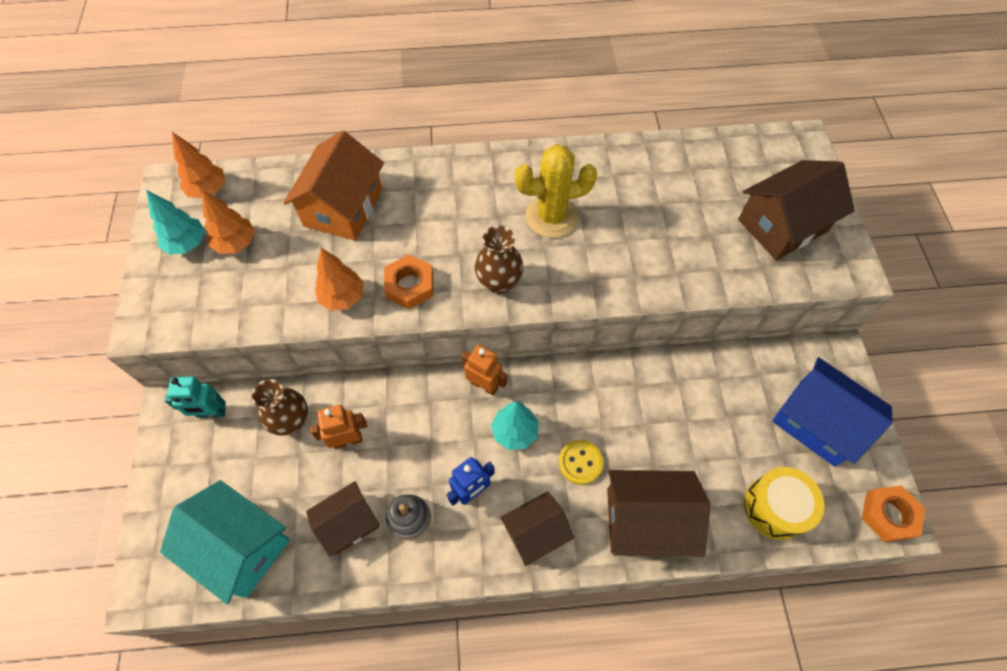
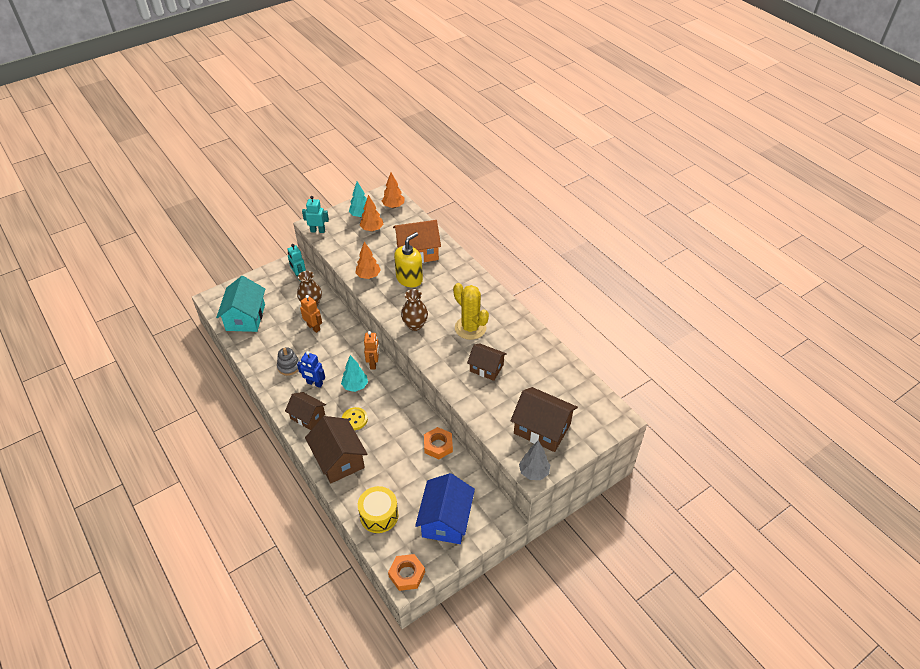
camera: 60 degrees right, 15 degrees down
(166, 325) = (318, 231): none -> turquoise robot
(348, 523) = (275, 347): brown house -> brown house (486, 368)
(394, 244) = (409, 279): none -> yellow soap dispenser
(409, 285) = (390, 295): orange nut -> orange nut (438, 445)
(852, 270) = (534, 472): none -> grey tree

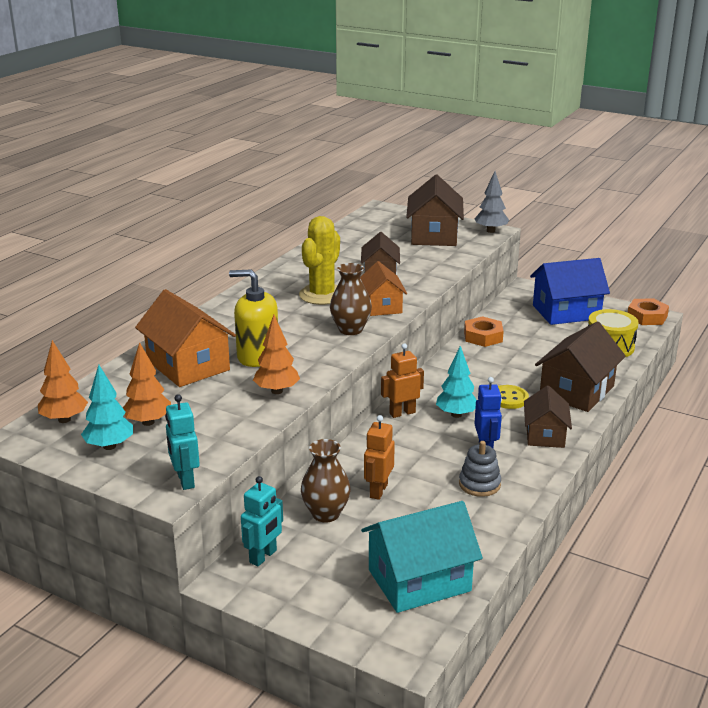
camera: 115 degrees left, 20 degrees down
(437, 350) = (381, 306): none -> orange house

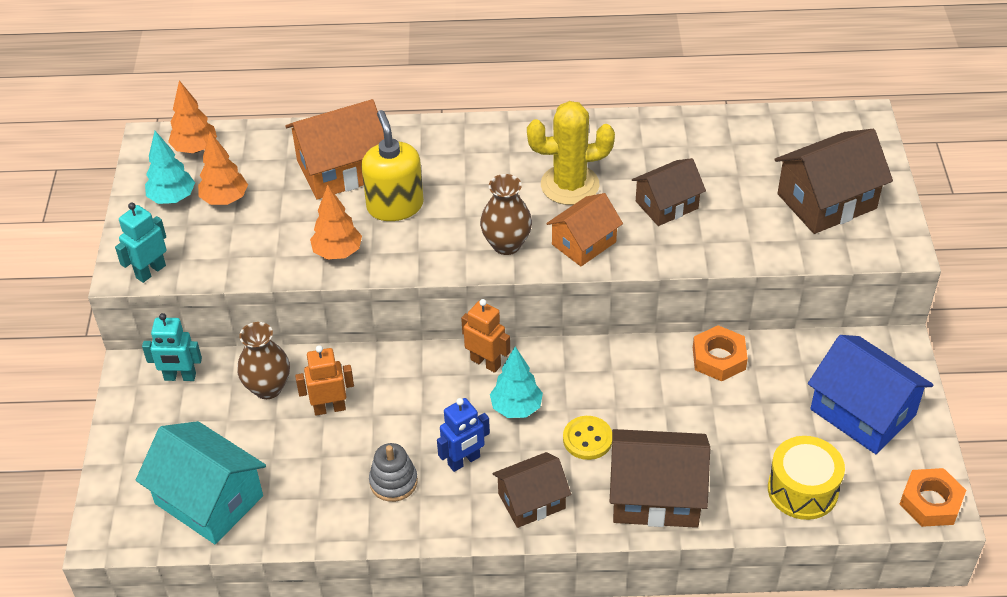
camera: 60 degrees right, 20 degrees up
(188, 365) = (341, 169): orange house -> orange house turned 45 degrees clockwise
(490, 231) = (897, 246): grey tree -> none

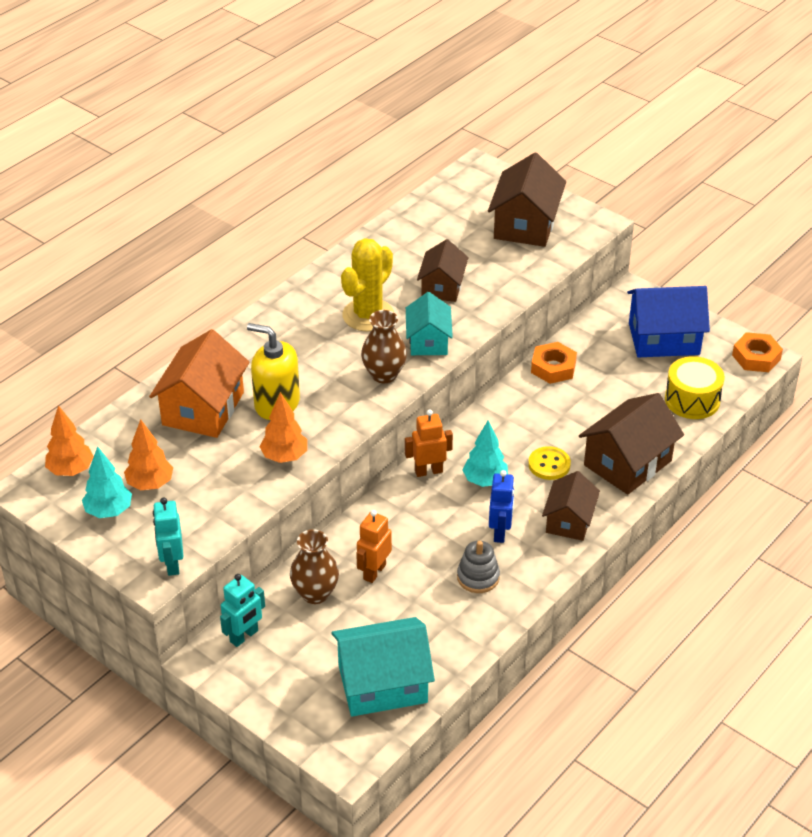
camera: 50 degrees left, 5 degrees down
(584, 243) = (428, 341): orange house -> turquoise house

